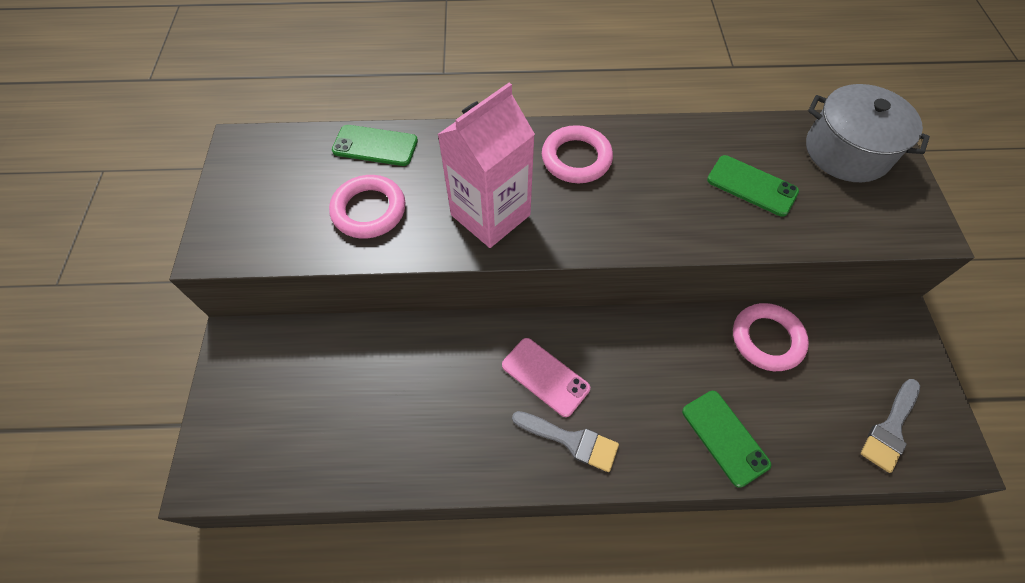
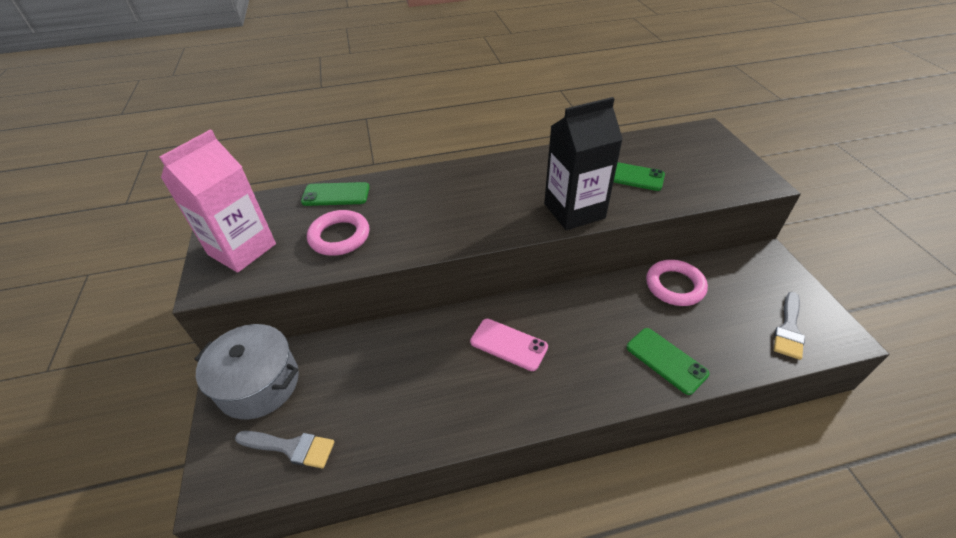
camera: 10 degrees left, 15 degrees down
(490, 215) = (439, 224): pink carton -> pink carton (242, 249)
(571, 440) = (543, 388): grey brush -> grey brush (291, 447)
(576, 158) = (496, 179): pink ring -> none
(663, 227) = (574, 211): none -> black carton
(847, 151) = (689, 146): grey pot -> grey pot (259, 384)

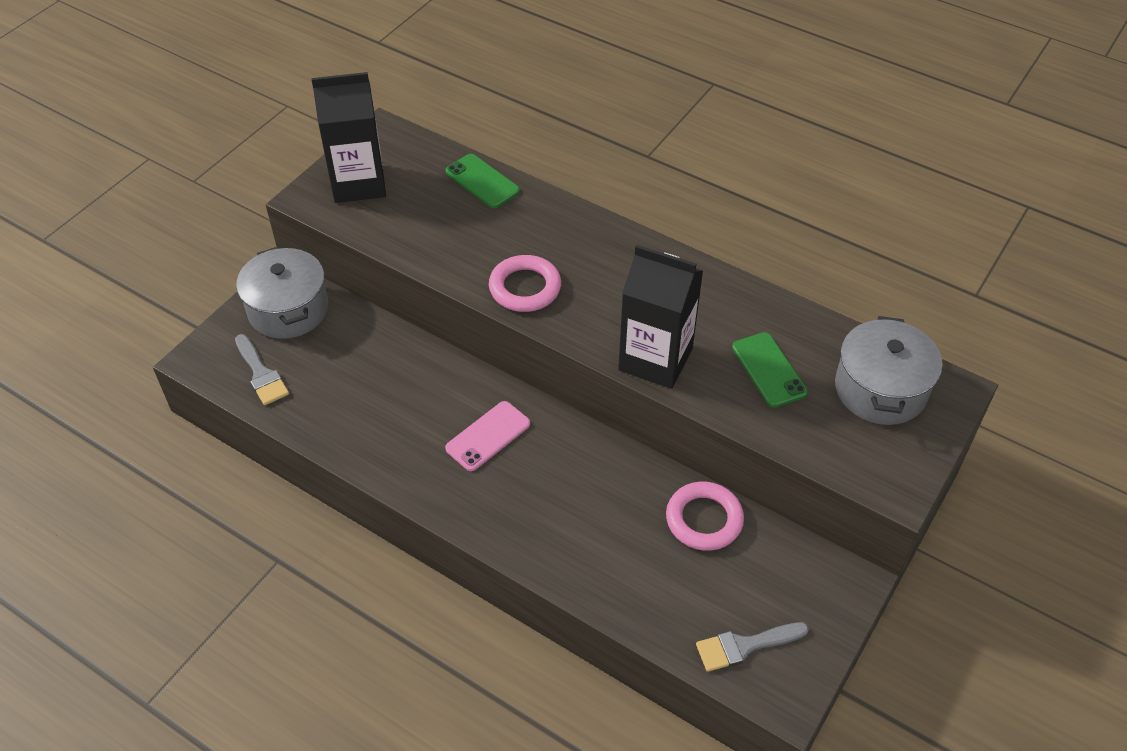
camera: 45 degrees right, 5 degrees up
(242, 249) = (358, 183): pink carton -> black carton
(339, 236) = (437, 227): pink ring -> pink ring (525, 288)
(508, 344) = (488, 436): pink phone -> pink phone turned 60 degrees clockwise
(666, 360) = (591, 563): green phone -> none
(684, 150) = (880, 389): none -> grey pot

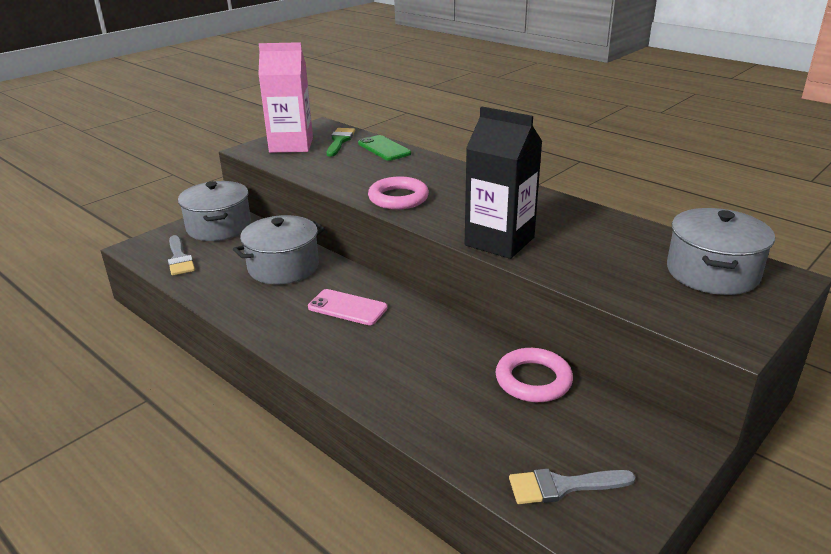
camera: 10 degrees right, 20 degrees down
(358, 183) = (291, 145): black carton -> pink carton
(394, 375) = (283, 267): none -> grey pot
(420, 168) = (340, 141): none -> green brush
(488, 436) = (347, 308): pink phone -> pink phone turned 60 degrees clockwise
(768, 370) = (603, 254): green phone -> none

